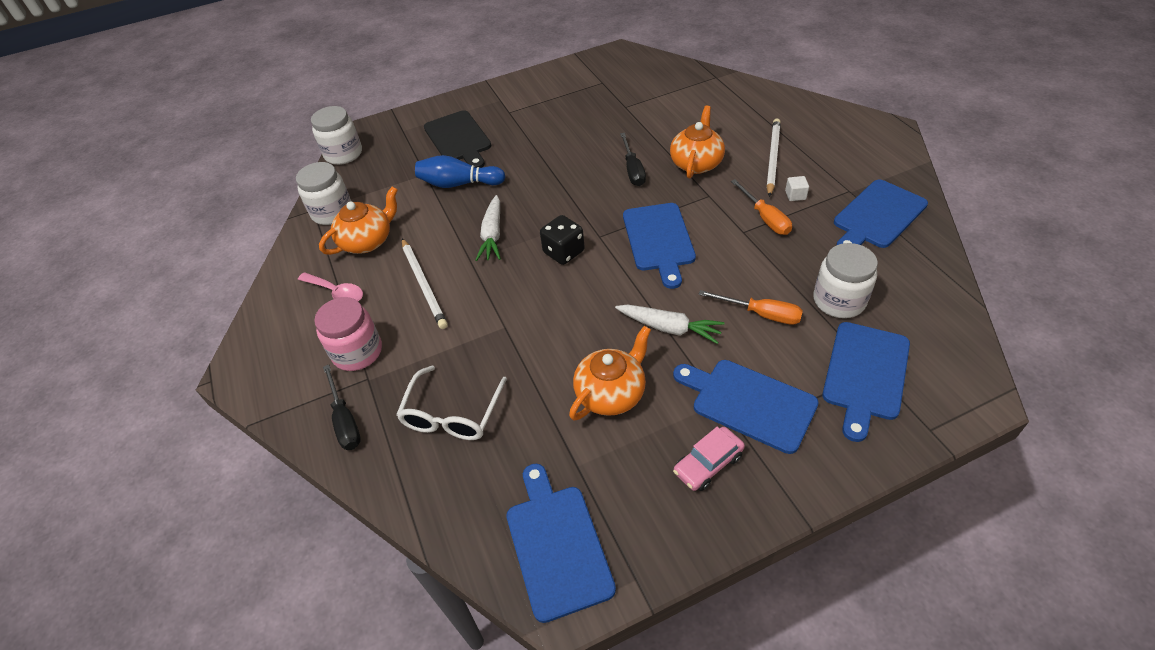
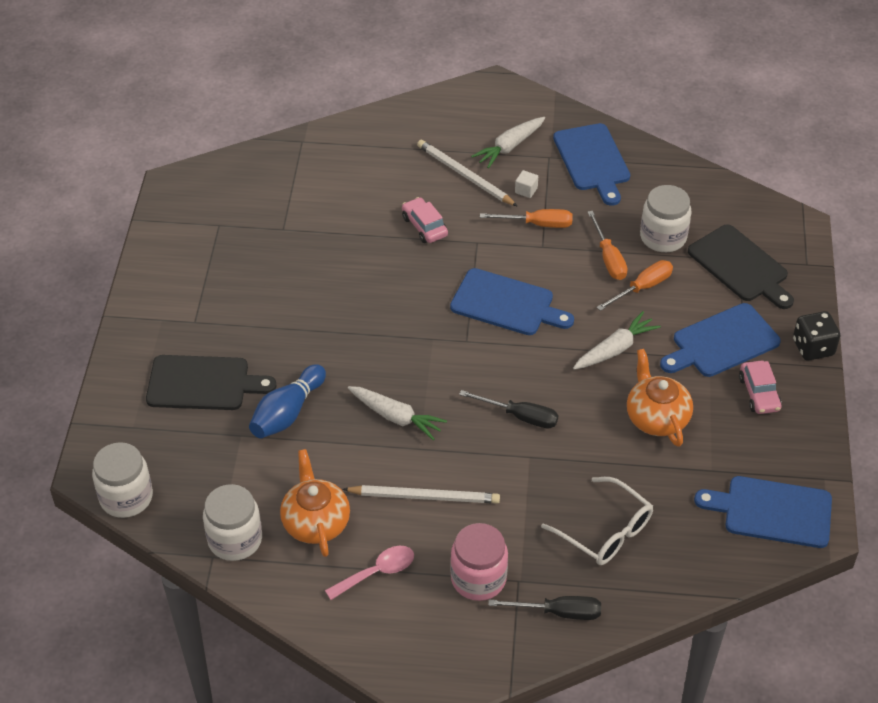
camera: 65 degrees left, 0 degrees up
(563, 252) = (466, 375): black dice -> black dice (813, 347)
(633, 170) = (392, 273): black screwdriver -> black screwdriver (520, 416)
(696, 163) = (424, 226): orange teapot -> pink car
(773, 276) = (608, 258): none -> orange screwdriver
(832, 166) = (509, 147): none -> white carrot
(865, 374) = (740, 266): blue cutting board -> black cutting board

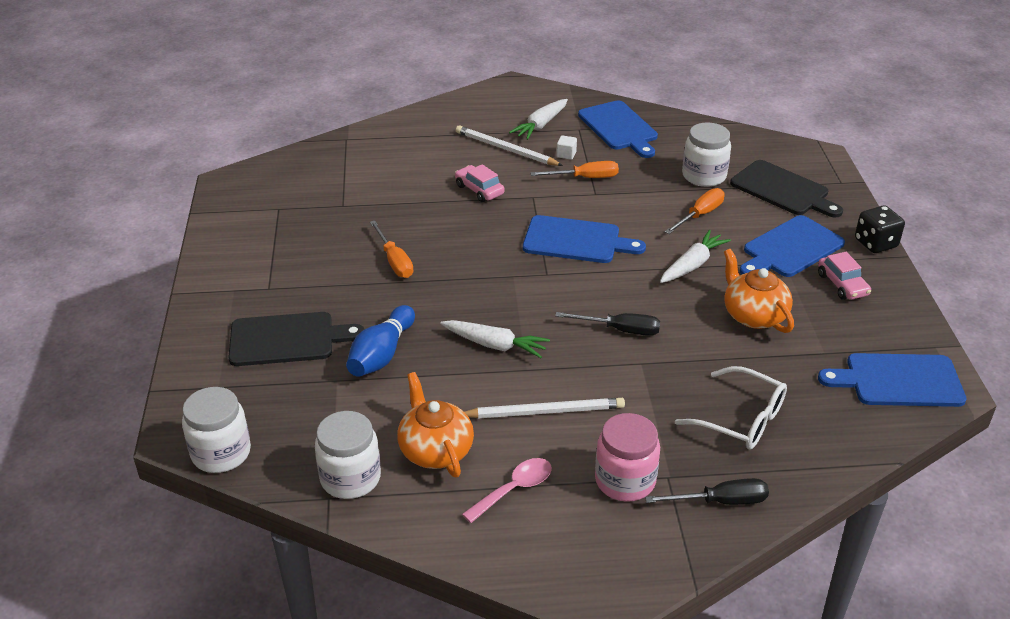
camera: 10 degrees left, 10 degrees down
(608, 258) = (660, 196): orange screwdriver -> orange screwdriver (394, 261)

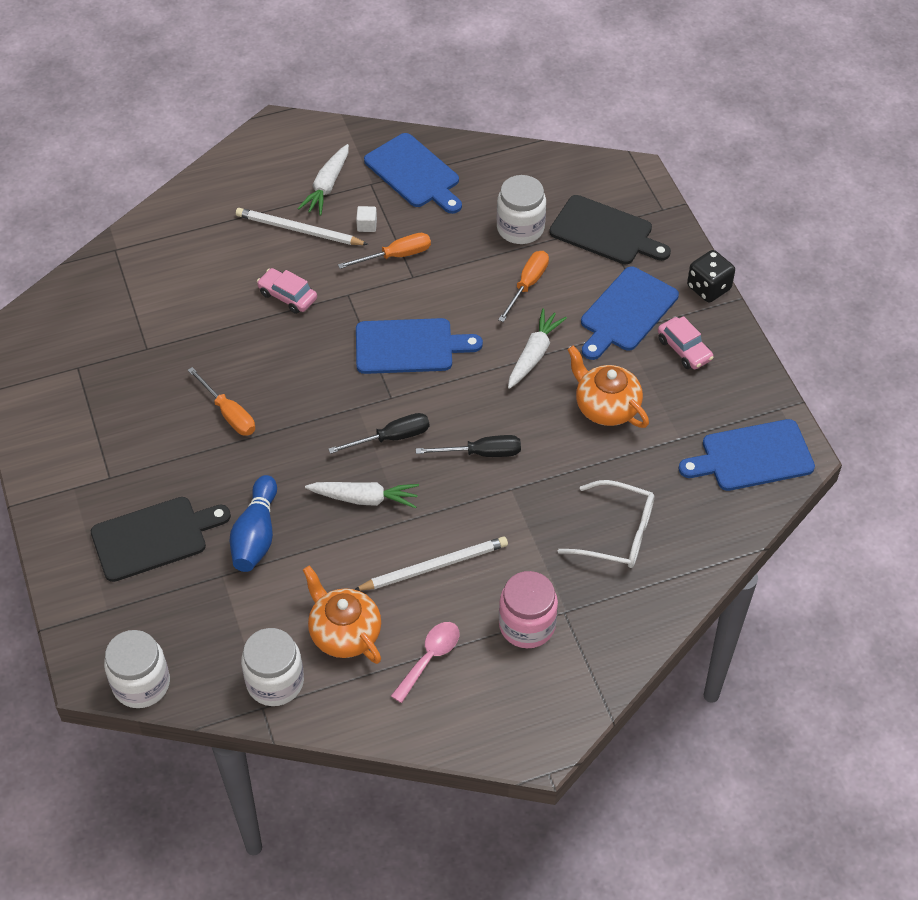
camera: 15 degrees left, 15 degrees up
(721, 501) = (616, 627): black screwdriver -> black screwdriver (392, 438)

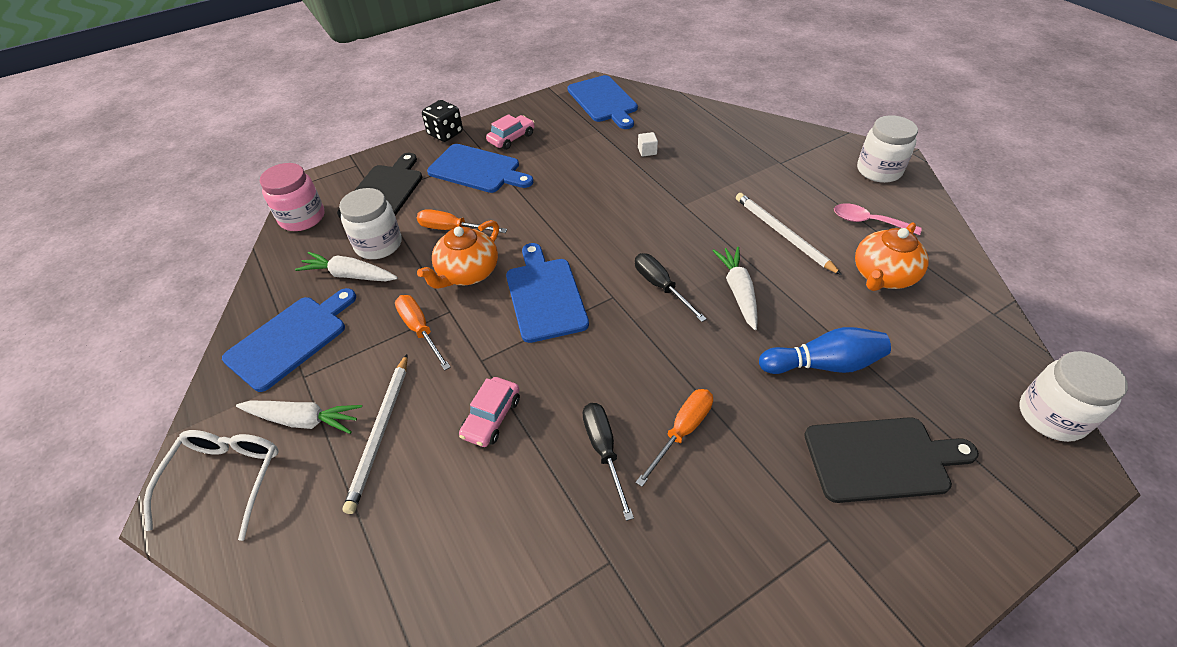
camera: 100 degrees left, 5 degrees down
(154, 537) = (881, 459): black cutting board -> black cutting board turned 120 degrees clockwise
(275, 682) = (963, 311): white jar -> white jar (878, 170)
(367, 225) = (373, 365): white cube -> white cube (647, 151)
(482, 453) = (654, 226): black screwdriver -> black screwdriver (604, 451)
(527, 625) = (804, 178): pink jar -> pink jar (302, 218)
(534, 354) = (535, 213): white carrot -> white carrot (350, 275)
(606, 407) = (580, 168): orange teapot -> orange teapot (467, 273)
(617, 533) = (698, 148): white glasses -> white glasses (226, 478)

